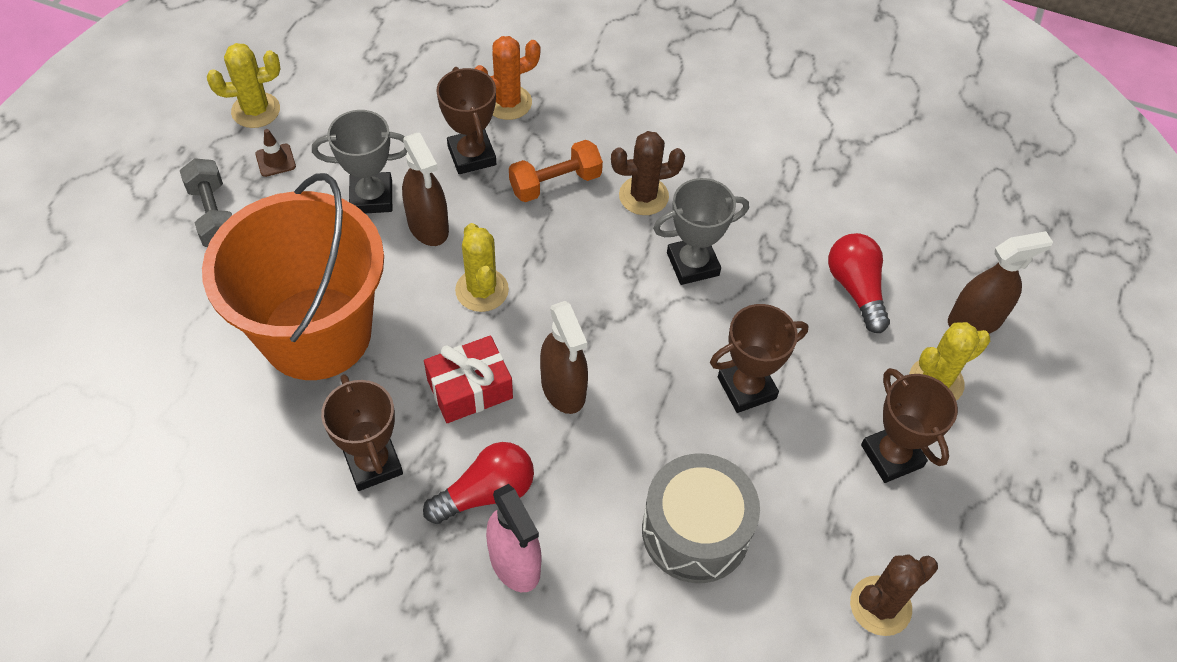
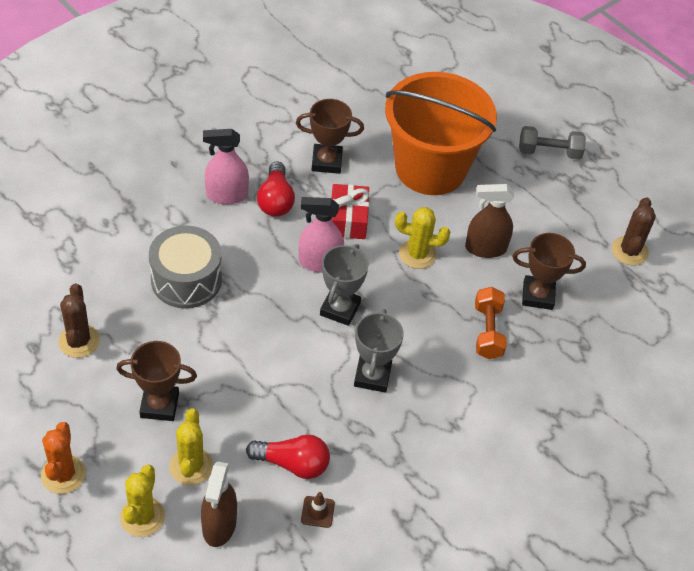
camera: 115 degrees right, 5 degrees down
(256, 110) = (635, 198): yellow cactus -> yellow cactus (142, 517)
(275, 160) = (583, 194): brown traffic cone -> brown traffic cone (317, 512)
(371, 197) = (526, 229): grey trophy -> grey trophy (340, 309)
(508, 103) = (581, 338): orange cactus -> orange cactus (63, 474)
(563, 388) = (319, 262): brown spray bottle -> pink spray bottle
(643, 196) = (448, 377): brown cactus -> brown cactus (629, 251)
(746, 388) = (259, 354): brown trophy -> none

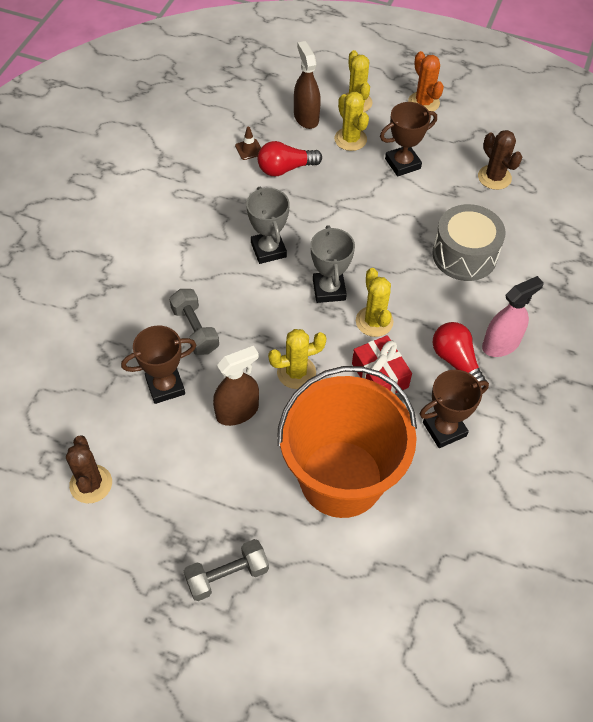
camera: 155 degrees right, 5 degrees up
(319, 262) = (374, 321): pink spray bottle -> yellow cactus
(487, 331) = (195, 330): orange dumbbell -> grey dumbbell

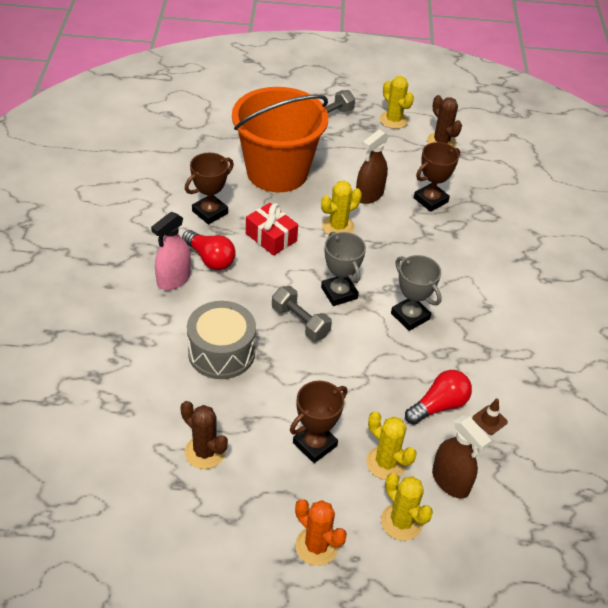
camera: 160 degrees right, 10 degrees down
(195, 330) = (433, 240): grey dumbbell -> grey dumbbell (300, 322)
(374, 321) = (289, 275): yellow cactus -> yellow cactus (393, 120)

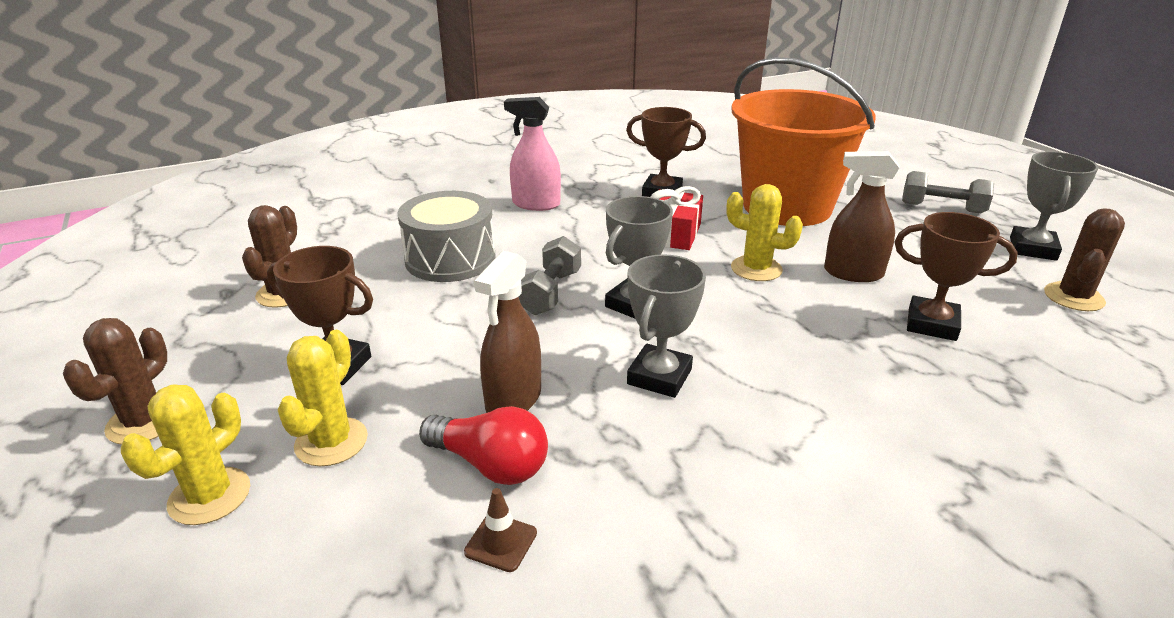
camera: 65 degrees right, 15 degrees down
(210, 259) = (590, 212): red light bulb -> none
(316, 546) = (144, 422): orange cactus -> brown cactus
(393, 120) = (1033, 249): yellow cactus -> grey trophy
(450, 481) = (321, 531): brown spray bottle -> brown spray bottle (513, 400)

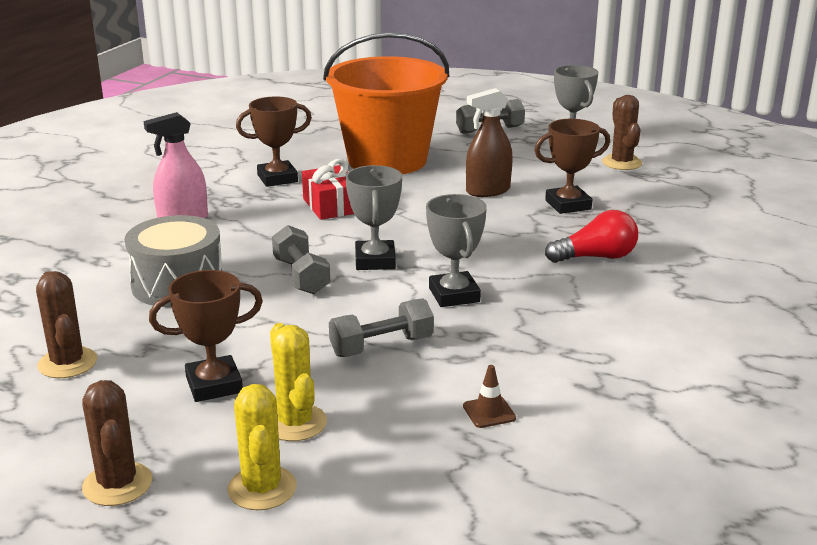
camera: 40 degrees left, 5 degrees down
(490, 464) = (423, 383): red light bulb -> red light bulb (596, 257)
(513, 400) = (381, 346): brown spray bottle -> grey dumbbell
(756, 269) = (424, 209): yellow cactus -> none

